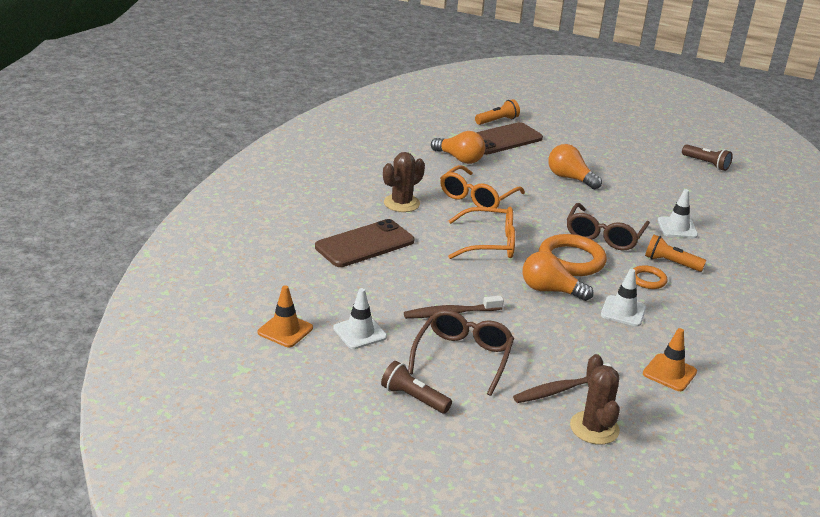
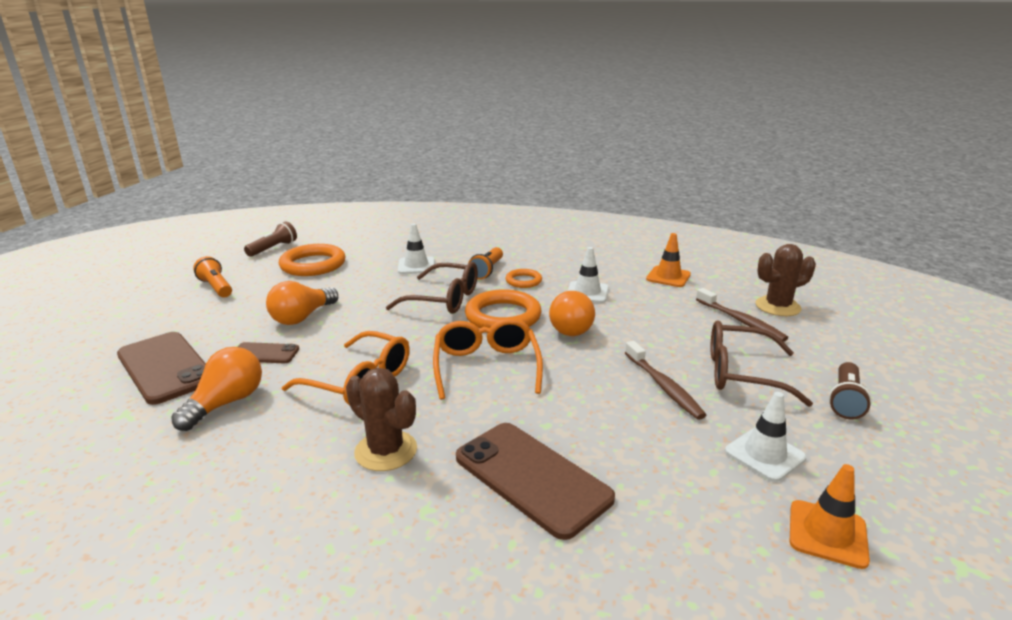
camera: 95 degrees left, 5 degrees down
(497, 121) = (90, 374): orange flashlight -> orange flashlight (216, 287)
(516, 167) = (264, 353): none -> brown phone
(672, 181) = (313, 264): none -> orange ring

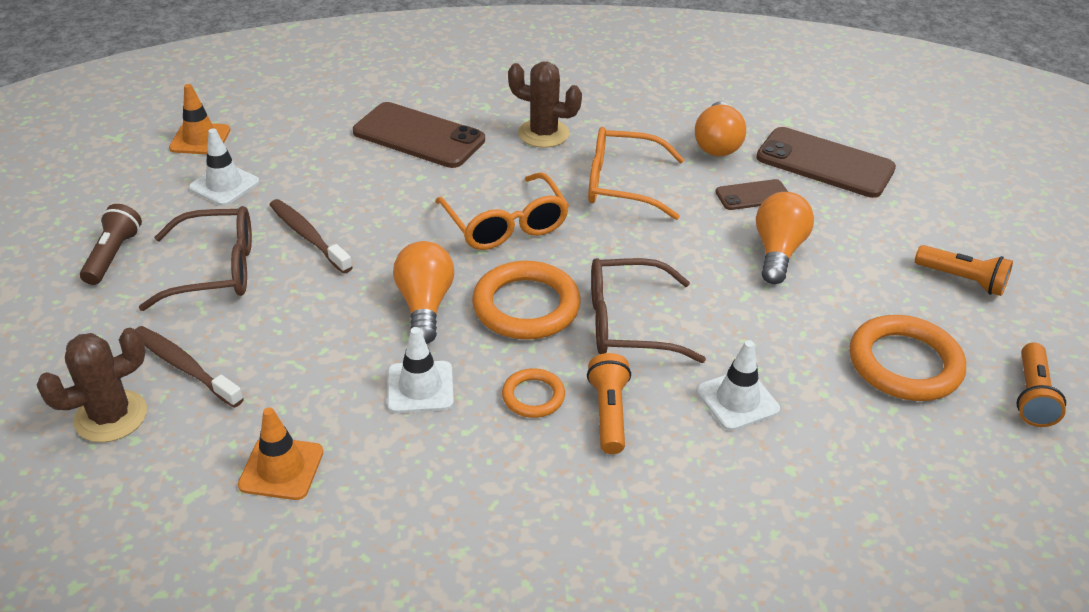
camera: 160 degrees right, 15 degrees up
(273, 248) = (1032, 396): brown flashlight -> orange flashlight

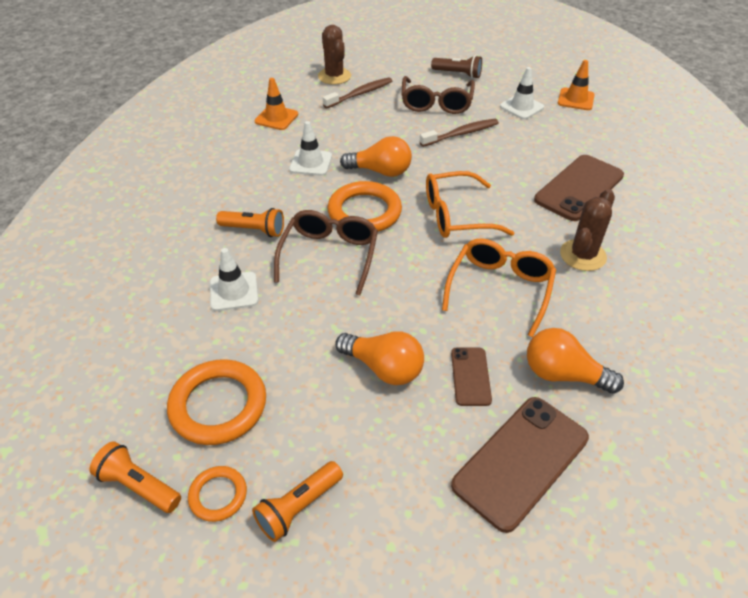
camera: 105 degrees right, 5 degrees up
(533, 396) = (283, 202): orange ring -> orange ring (218, 495)

